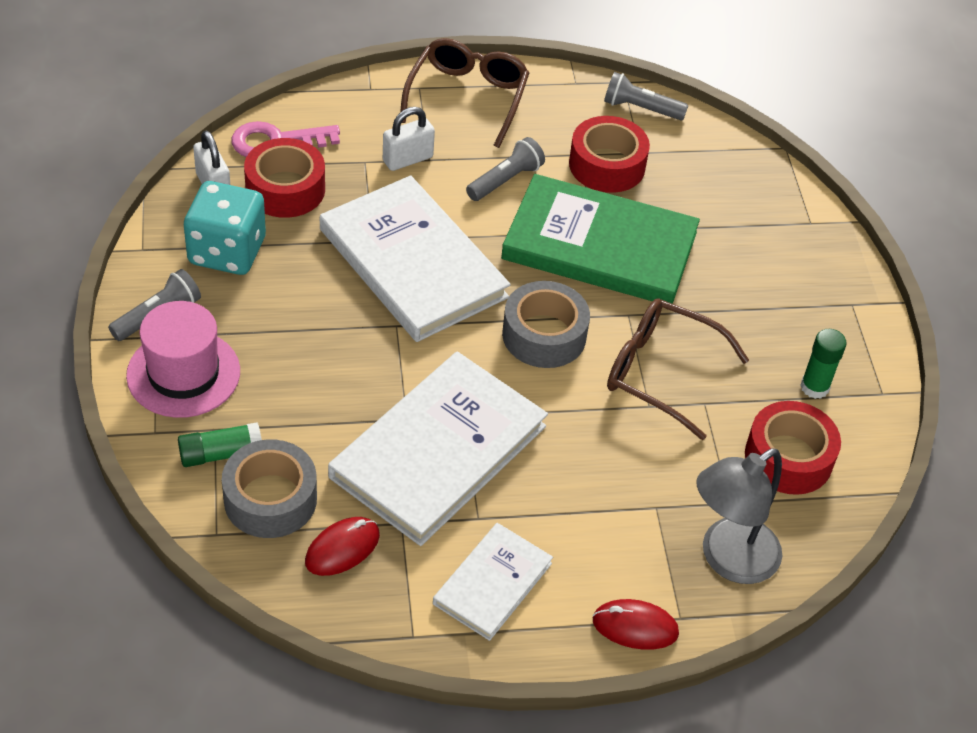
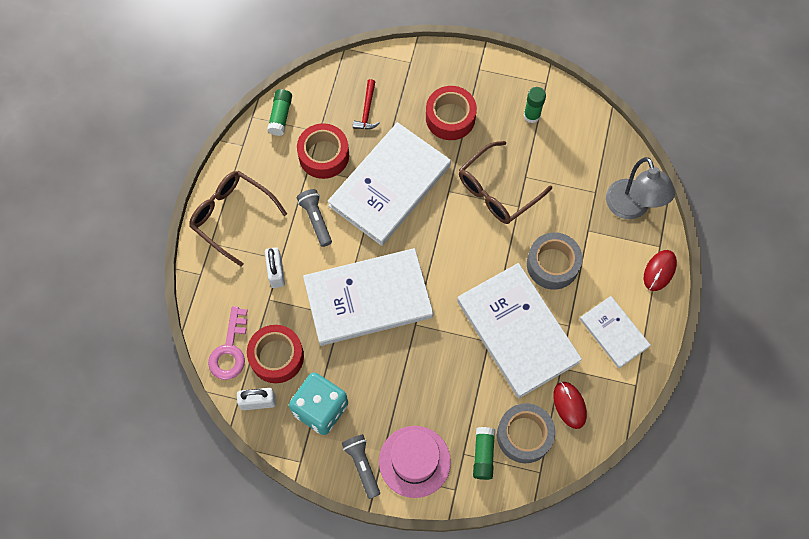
camera: 65 degrees left, 20 degrees up
(544, 335) = (449, 243): grey tape -> grey tape (552, 264)
(599, 246) = (390, 186): green book -> white book
(640, 108) = (280, 116): grey flashlight -> green glue stick
(703, 193) = (367, 110): none -> red hammer
(788, 458) = (575, 150): red tape -> red tape (450, 118)

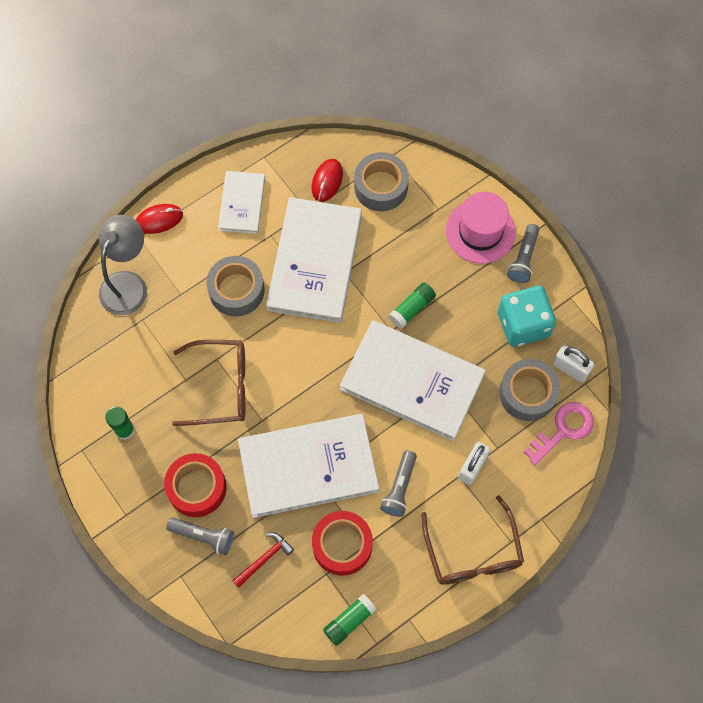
camera: 140 degrees left, 0 degrees up
(276, 356) = (527, 393): red tape -> grey tape
(418, 94) = (203, 536): none -> grey flashlight
(483, 455) = (424, 197): green glue stick -> green glue stick (412, 308)

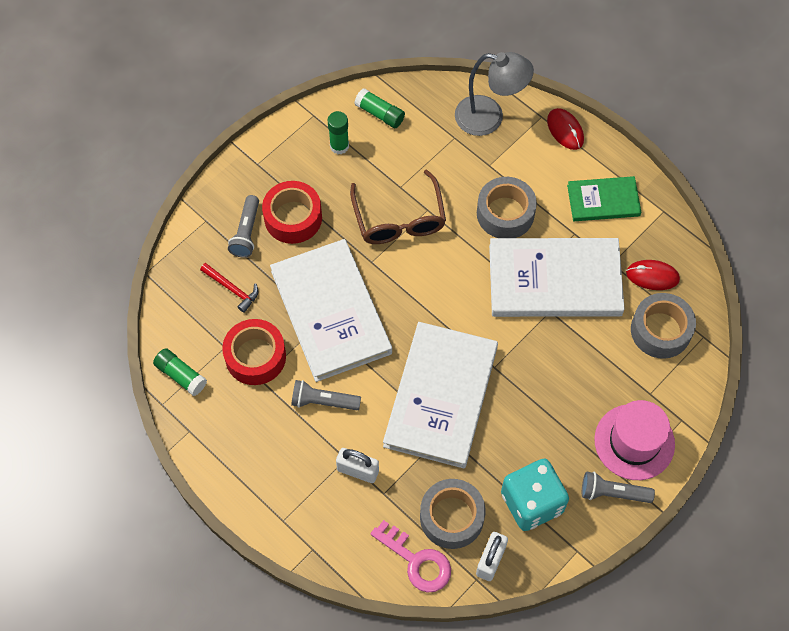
camera: 80 degrees right, 5 degrees down
(242, 203) = (603, 201): white book -> green book
(412, 308) = (524, 384): green glue stick -> green glue stick (380, 114)
(472, 551) = (267, 483): brown glasses -> none

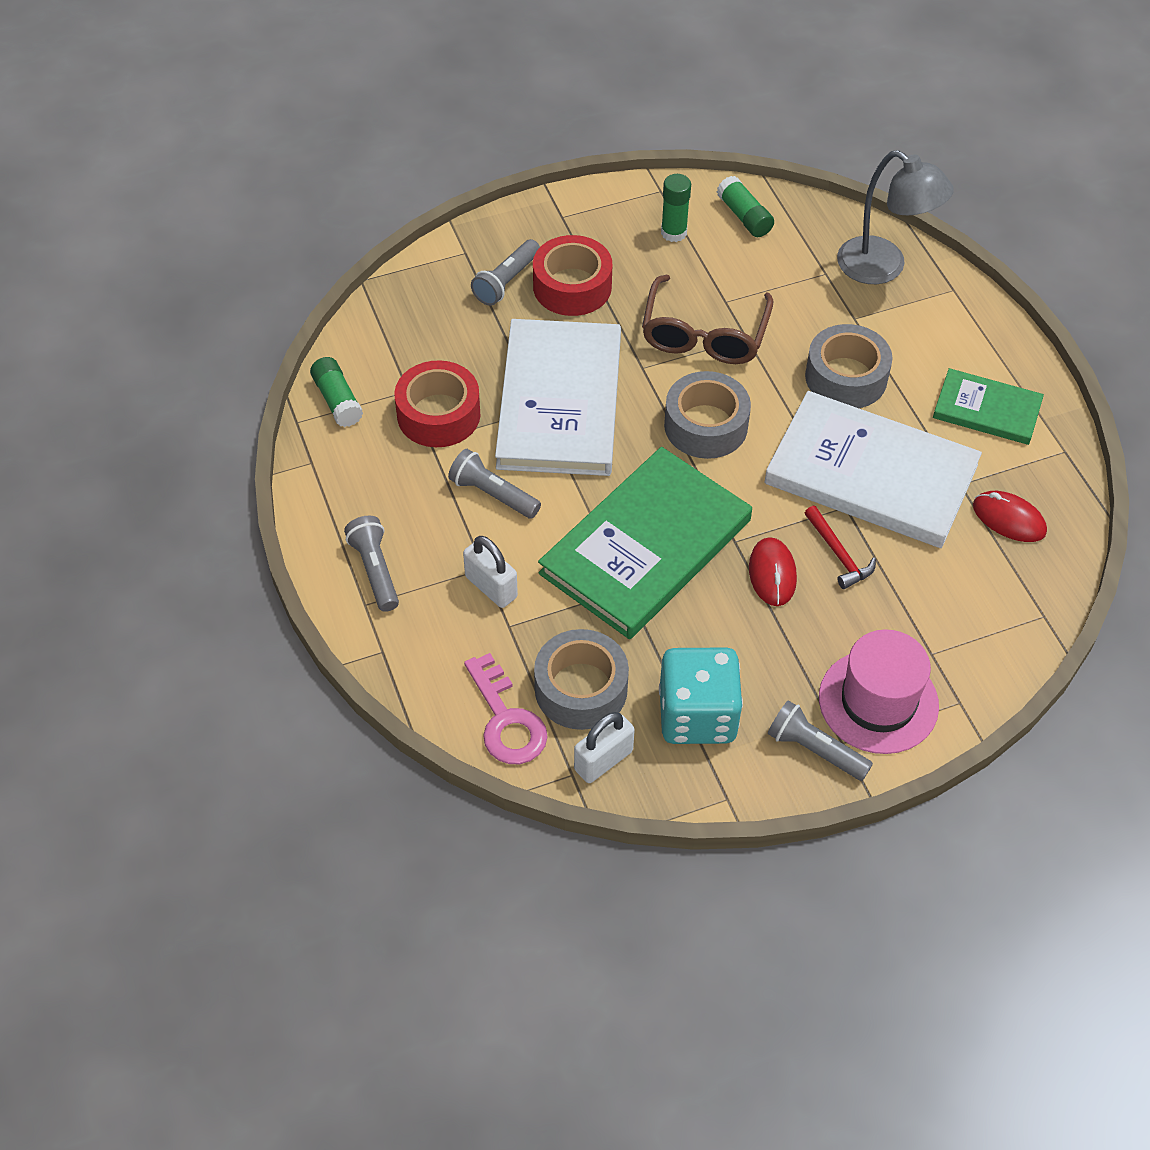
camera: 25 degrees right, 10 degrees down
(232, 289) = (453, 334): red hammer -> red hammer (838, 554)
(276, 492) = (375, 570): none -> grey flashlight
(441, 396) = (646, 547): white book -> green book
(565, 130) = (977, 315): red mouse -> red mouse (772, 574)
(660, 330) = (986, 586): grey tape -> grey tape (705, 425)

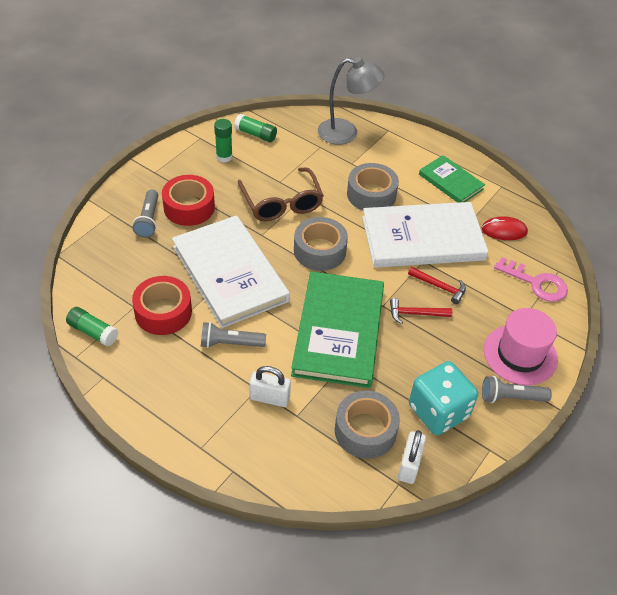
camera: 35 degrees left, 5 degrees down
(375, 570) = (192, 423): grey flashlight -> none
(506, 720) = (338, 472): pink key -> pink key (536, 283)
(772, 574) = (415, 313): red mouse -> red hammer
(987, 410) = (451, 182): green book -> green book turned 60 degrees clockwise

